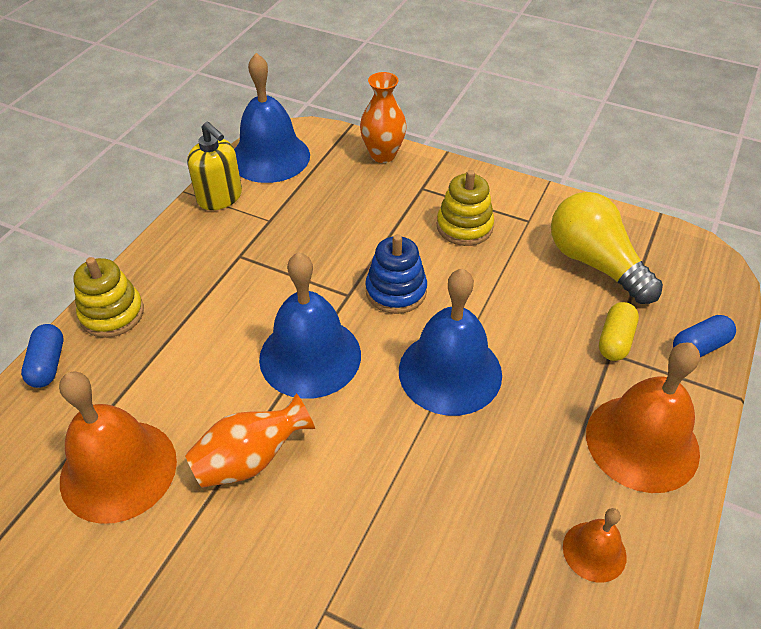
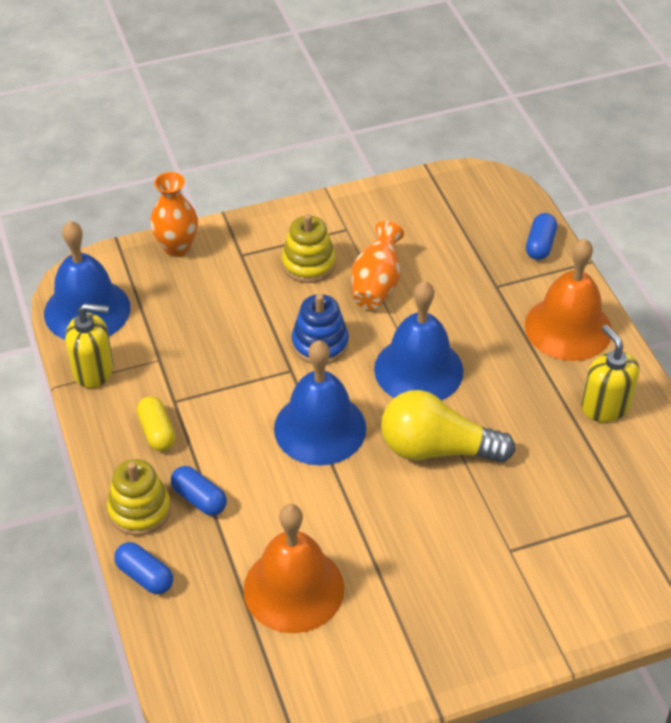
camera: 45 degrees left, 0 degrees up
(157, 339) = (199, 499): none -> blue capsule
(250, 459) = (367, 515): orange vase -> orange vase (376, 285)
(594, 551) = (605, 406): orange bell -> yellow soap dispenser
(595, 263) = (423, 231): yellow light bulb -> yellow light bulb (436, 449)
(615, 340) = (490, 276): yellow capsule -> yellow capsule (157, 432)

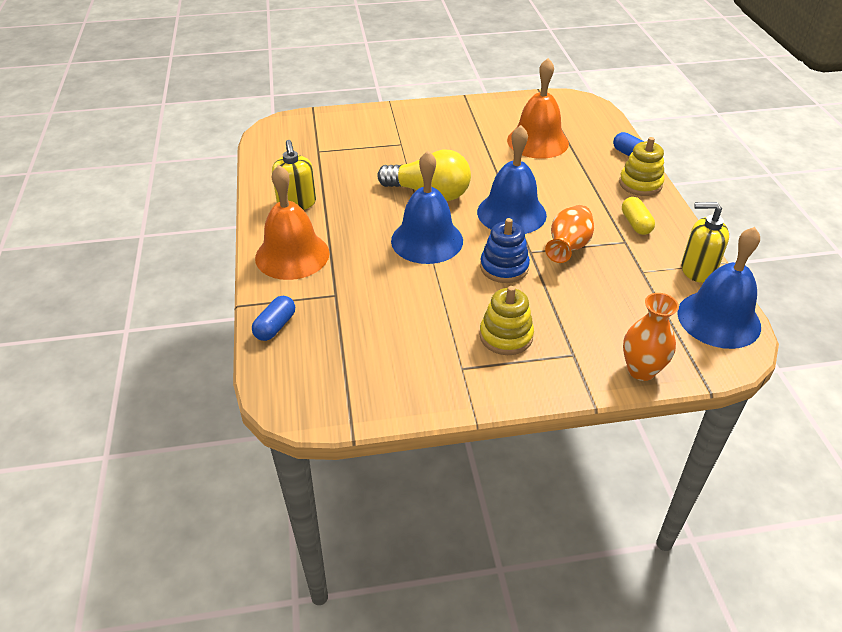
camera: 170 degrees left, 5 degrees down
(199, 499) = (599, 185): blue capsule -> none
(376, 285) = (444, 309): orange vase -> orange vase (568, 247)

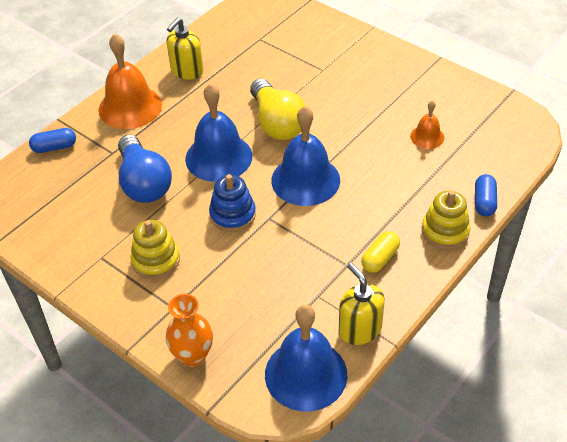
camera: 50 degrees right, 5 degrees up
(401, 295) = (144, 183): none -> blue light bulb
(537, 141) = (427, 137): orange bell -> orange bell, size x0.51
(568, 247) = (298, 235): orange vase -> none

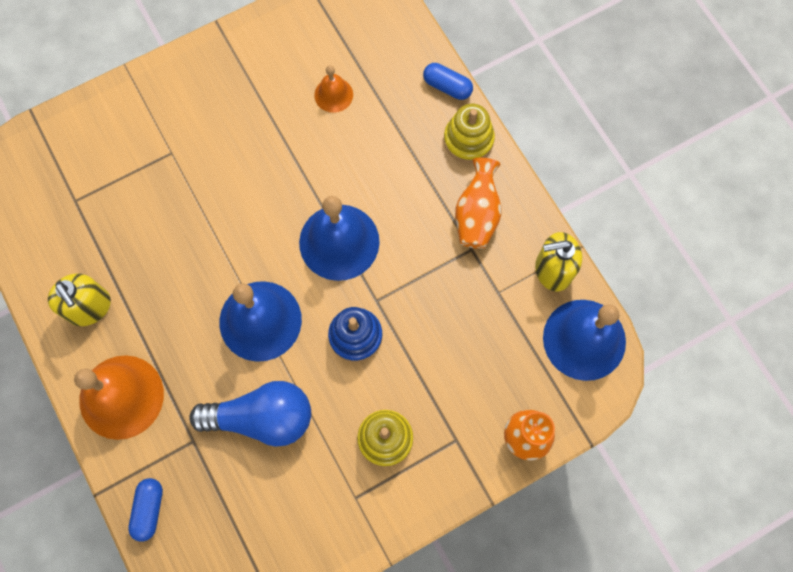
camera: 70 degrees left, 25 degrees up
(277, 123) = (236, 237): yellow light bulb -> none
(380, 258) = (477, 215): yellow capsule -> orange vase

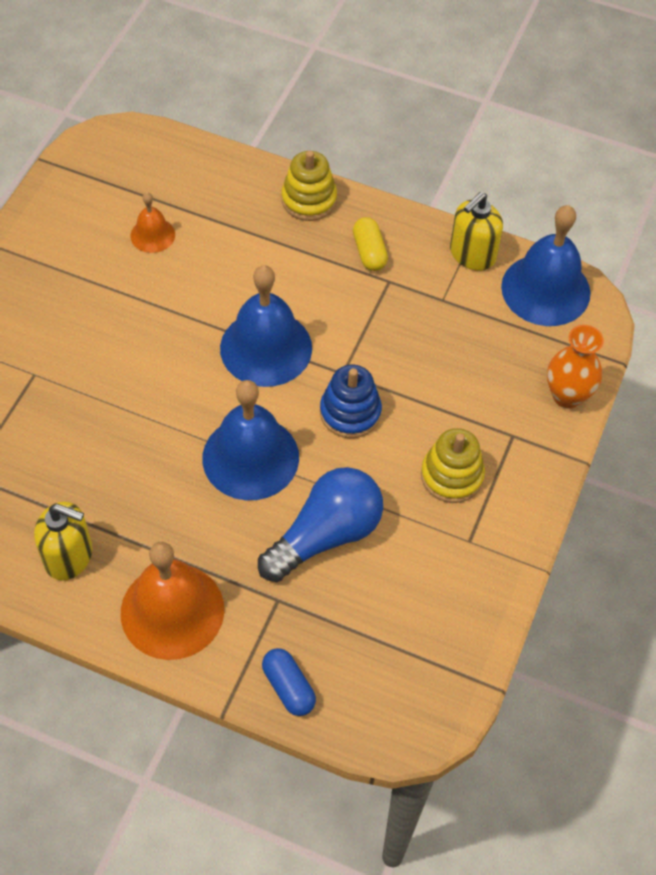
camera: 40 degrees left, 15 degrees down
(447, 87) = (252, 170): blue capsule -> none
(477, 215) = (369, 252): orange vase -> yellow capsule

